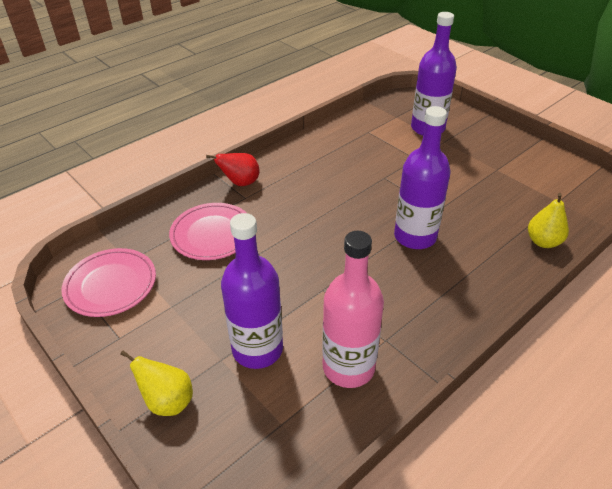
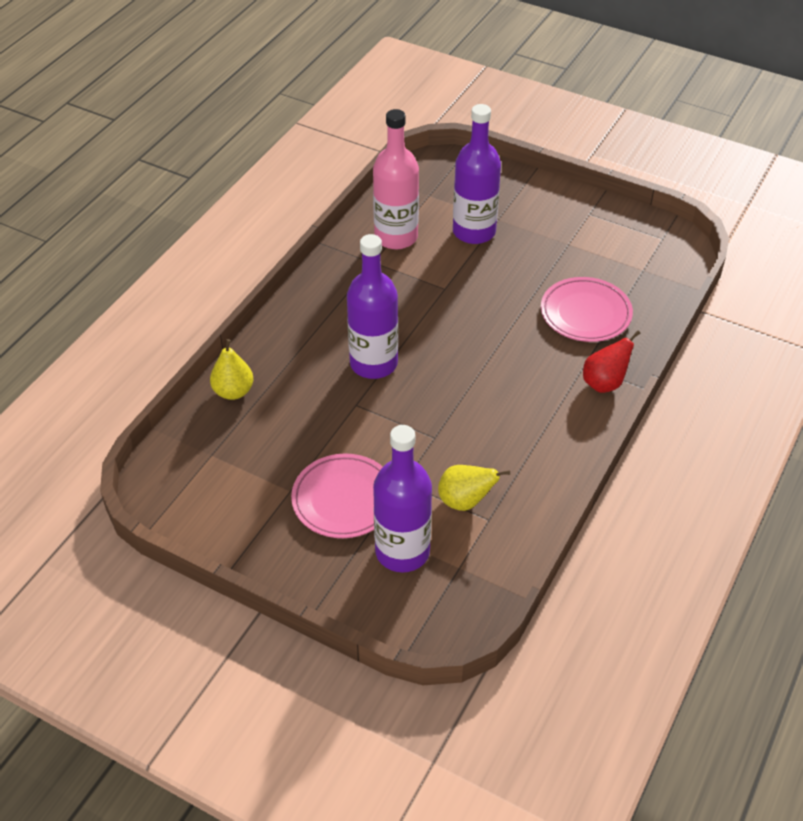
camera: 160 degrees right, 5 degrees up
(111, 285) = (636, 246): pink plate -> pink plate (344, 499)
(168, 401) = (517, 188): yellow pear -> yellow pear (465, 501)

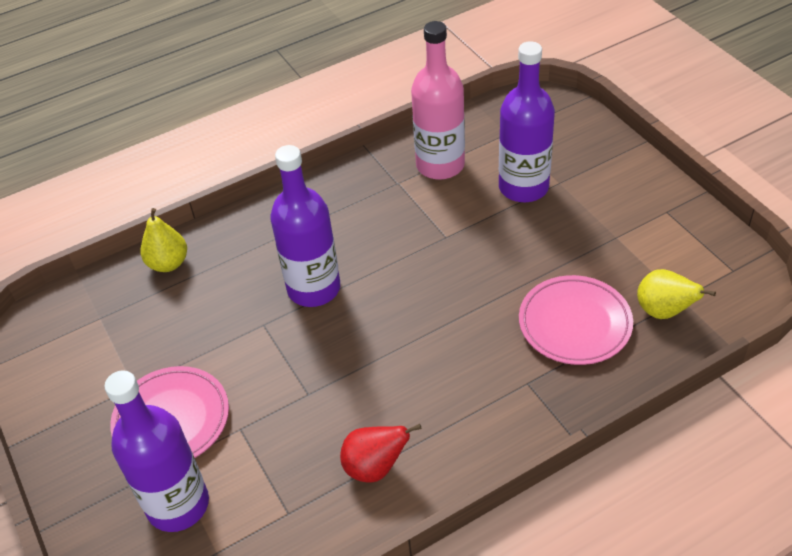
camera: 35 degrees right, 0 degrees up
(465, 501) = (281, 480): yellow pear -> yellow pear (663, 311)
(604, 383) = (533, 414): red pear -> red pear (375, 467)

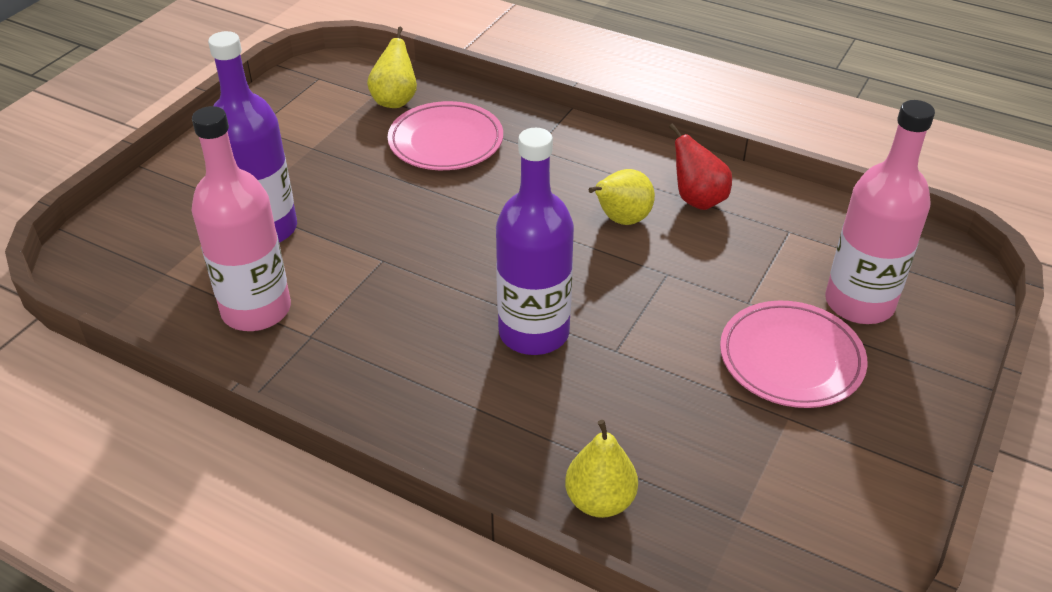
camera: 125 degrees left, 5 degrees down
(178, 504) = (859, 303): purple bottle -> pink bottle
(389, 396) = (621, 220): none -> yellow pear

